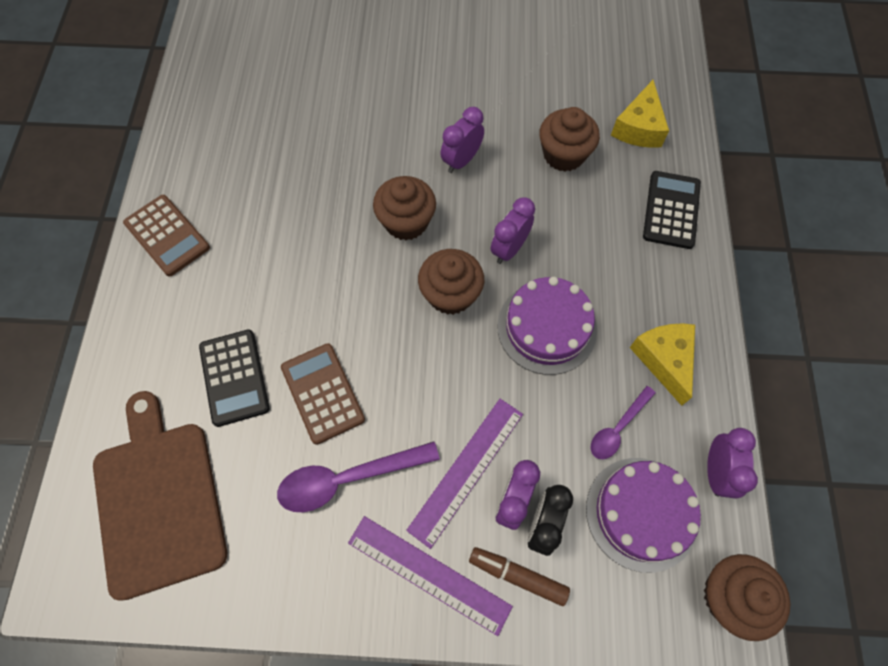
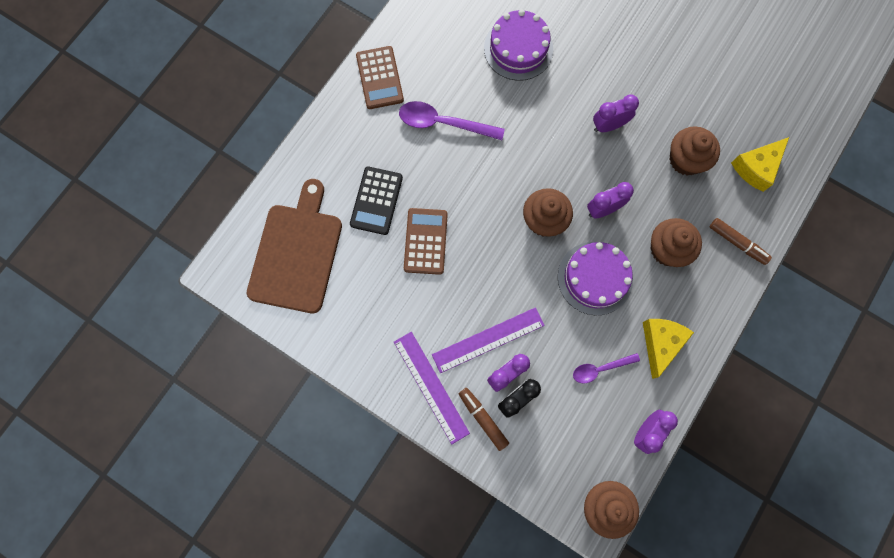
camera: 30 degrees right, 10 degrees up
(348, 478) = (413, 303): purple spoon -> purple spoon (443, 123)
(406, 222) = (543, 152): brown cupcake -> brown cupcake (667, 249)
(641, 513) = (581, 428): purple cake -> purple cake (518, 49)
(671, 210) = (737, 243): black calculator -> brown marker

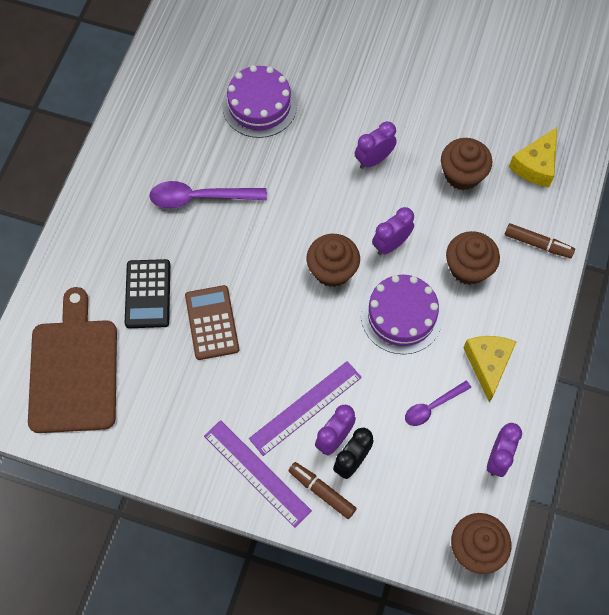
camera: 15 degrees left, 10 degrees down
(380, 78) = (120, 168): brown calculator -> none

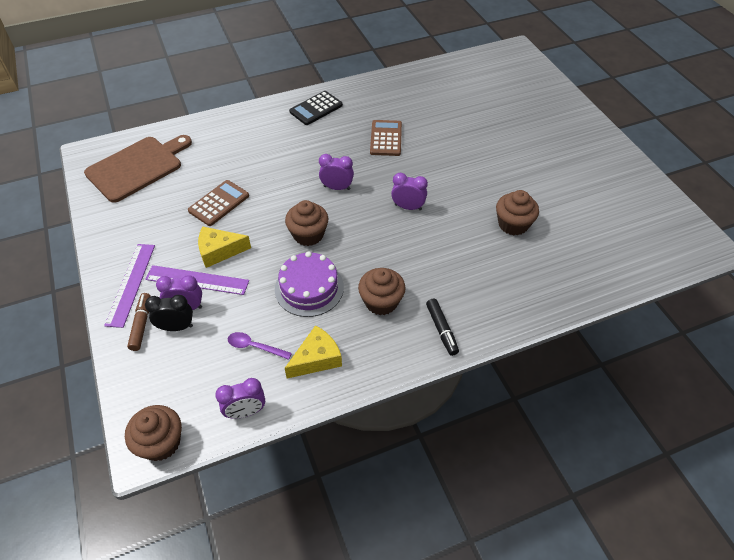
camera: 50 degrees right, 15 degrees down
(148, 294) = (213, 167): black calculator -> black calculator (316, 108)
(200, 198) = (297, 151): purple spoon -> none
(259, 105) = (386, 138): purple cake -> brown calculator
(391, 244) = (356, 251): purple clock -> purple clock (337, 188)
(462, 174) = (448, 256): brown cupcake -> brown cupcake (513, 224)
(535, 165) = (502, 290): yellow cheese -> yellow cheese (219, 251)
(538, 244) = (441, 330): brown marker -> black marker

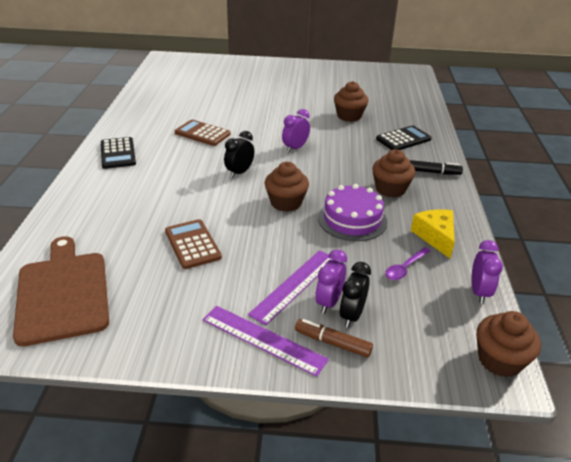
camera: 65 degrees left, 15 degrees down
(219, 251) = (264, 260): yellow cheese -> none
(337, 188) = (239, 172): purple clock -> black clock
(497, 285) = (403, 139): none -> black calculator

